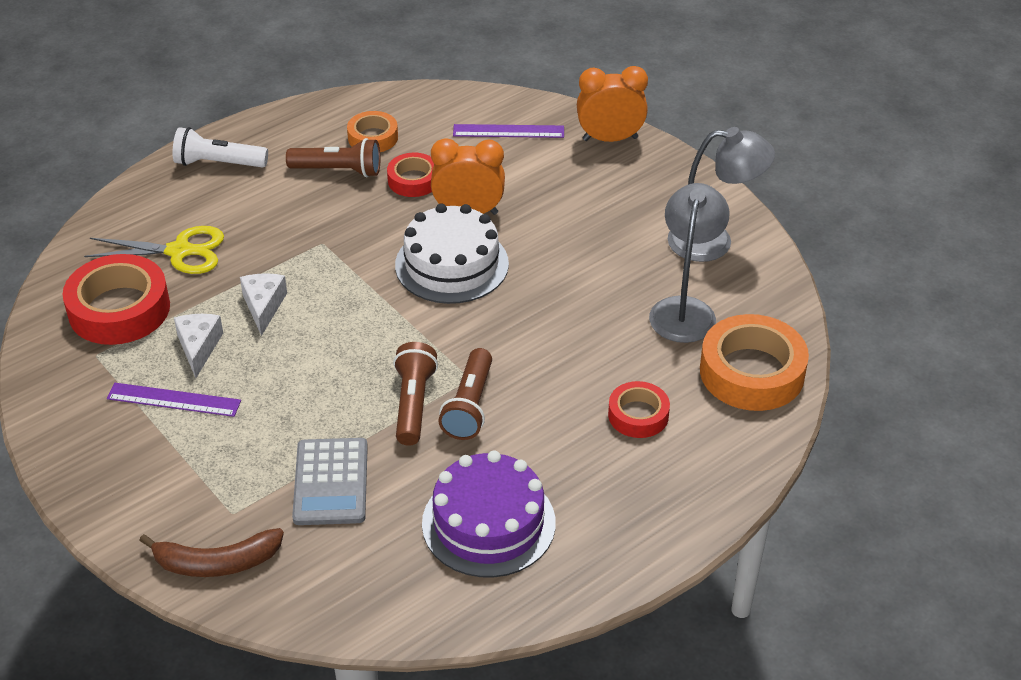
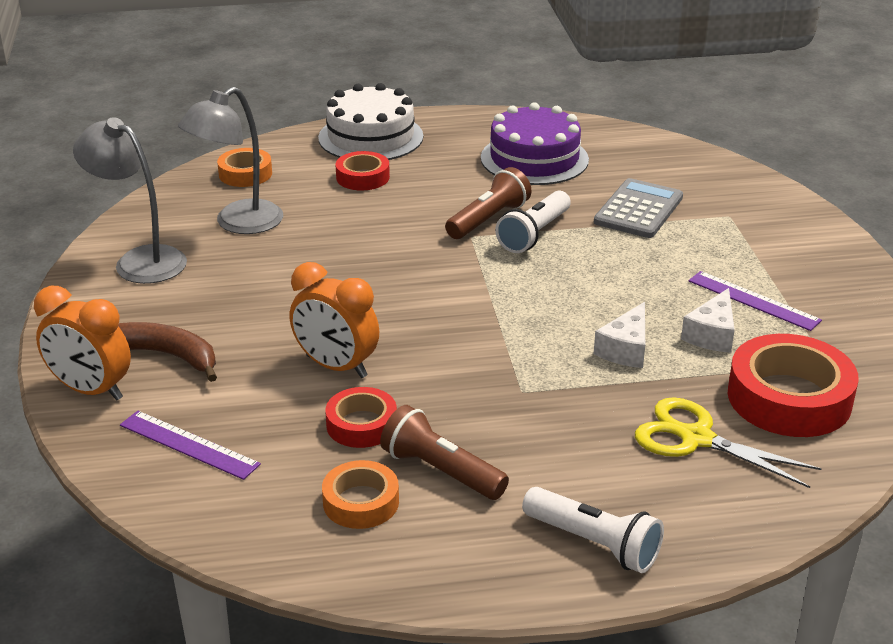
camera: 150 degrees left, 10 degrees down
(216, 562) = (754, 194): brown banana -> brown banana (167, 355)
(413, 404) = (534, 234): brown flashlight -> white flashlight
(451, 264) = (403, 324): white cake -> white cake (371, 137)
(752, 372) = (245, 174): orange tape -> orange tape, size x0.56

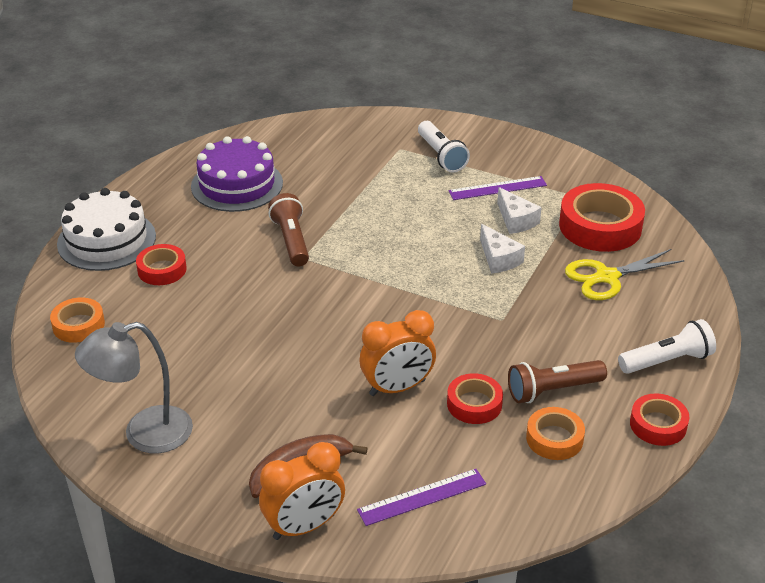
camera: 55 degrees left, 5 degrees up
(238, 223) = (152, 359): grey lamp -> none
(465, 576) = (658, 425): none -> red tape
(534, 234) = (332, 231): white flashlight -> white flashlight (441, 156)
(638, 210) = (353, 177): grey calculator -> none

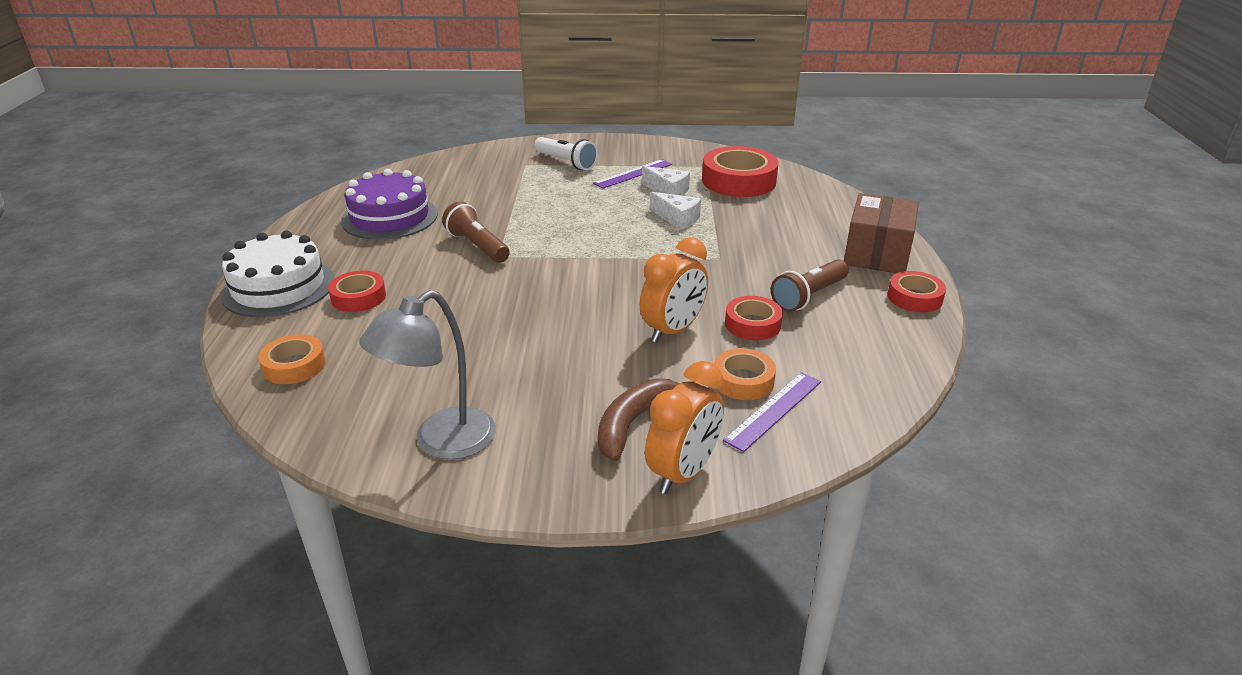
camera: 25 degrees left, 5 degrees down
(554, 438) = (844, 330): orange tape -> orange tape (743, 380)
(607, 277) = (776, 211): yellow scissors -> none
(667, 361) = (877, 253): white flashlight -> brown box

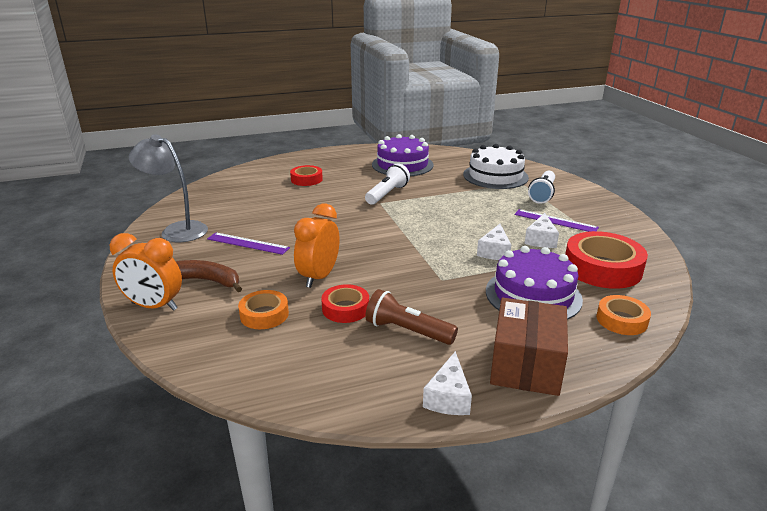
camera: 70 degrees right, 5 degrees down
(278, 287) = (305, 161): white cake -> white cake (495, 176)
(294, 365) = (235, 182): orange tape -> orange tape (621, 320)
(477, 246) = (387, 194): brown flashlight -> white flashlight
(673, 331) = (319, 277): orange clock -> orange clock turned 90 degrees clockwise
(770, 222) = (533, 295): none -> purple cake
(774, 410) = (229, 333): purple ruler -> purple ruler (248, 243)
(877, 253) = (526, 365): brown box -> brown box turned 75 degrees counterclockwise
(914, 298) = (448, 397): red tape -> white cheese

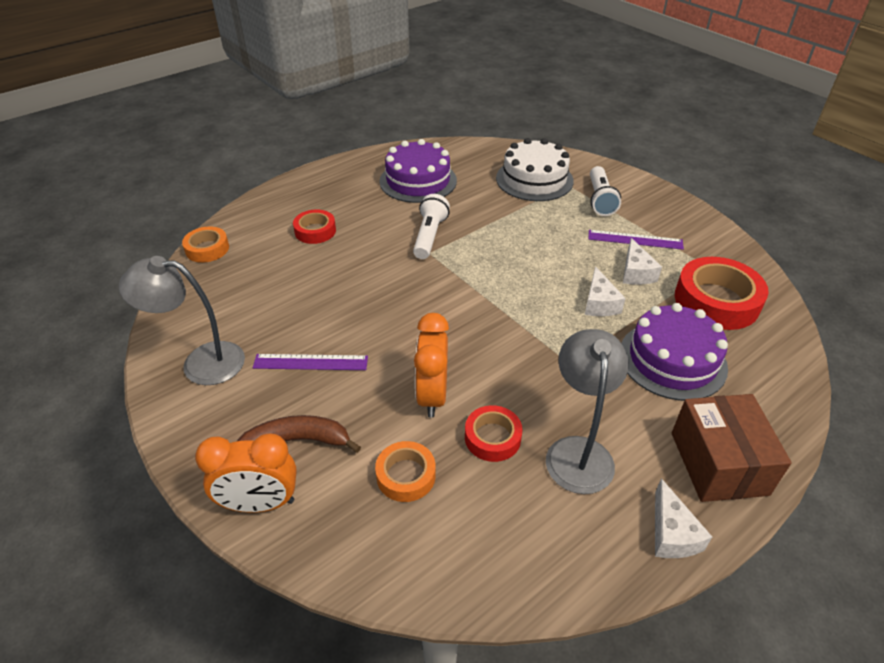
camera: 20 degrees left, 15 degrees up
(407, 331) = (578, 451): brown flashlight -> grey lamp
(621, 320) = (771, 372): orange tape -> orange tape (207, 249)

